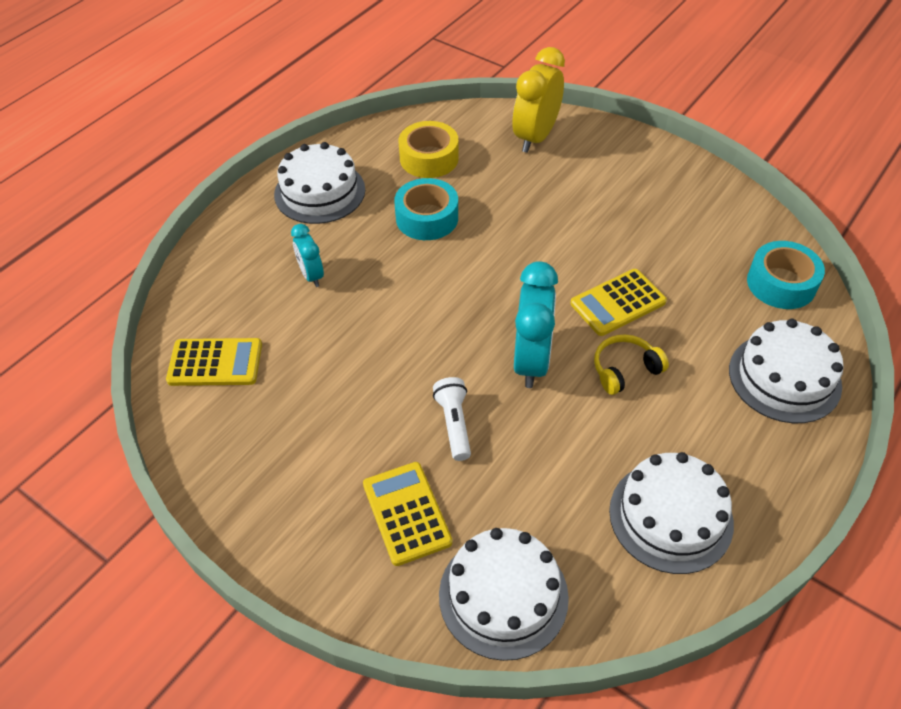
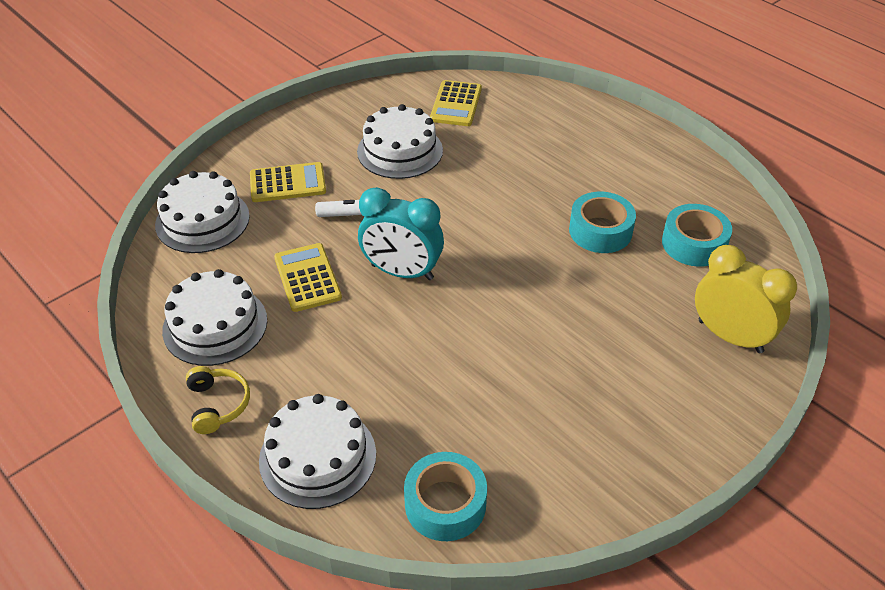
camera: 100 degrees right, 5 degrees down
(311, 275) = (537, 155): turquoise clock -> none
(319, 192) = (646, 166): white cake -> white cake (400, 151)
(429, 158) = (694, 244): yellow tape -> turquoise tape
(618, 303) = (454, 348): yellow calculator -> yellow calculator (307, 278)
(625, 370) = (371, 333): yellow headphones -> yellow headphones (218, 404)

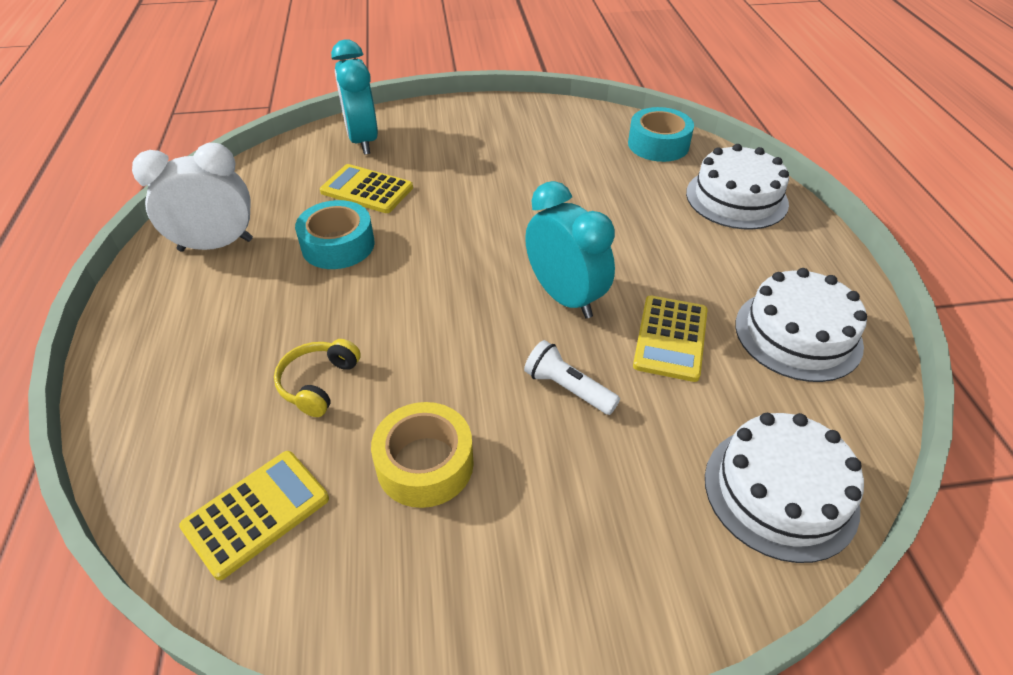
camera: 145 degrees left, 0 degrees up
(218, 404) = (812, 263): yellow headphones -> yellow headphones (318, 383)
(287, 183) = (624, 494): yellow calculator -> yellow calculator (367, 190)
(400, 151) = (425, 464): white cake -> yellow tape
(677, 191) = (216, 245): none -> white clock
(694, 244) = (283, 200): turquoise tape -> none
(730, 336) = (363, 140): yellow clock -> turquoise clock

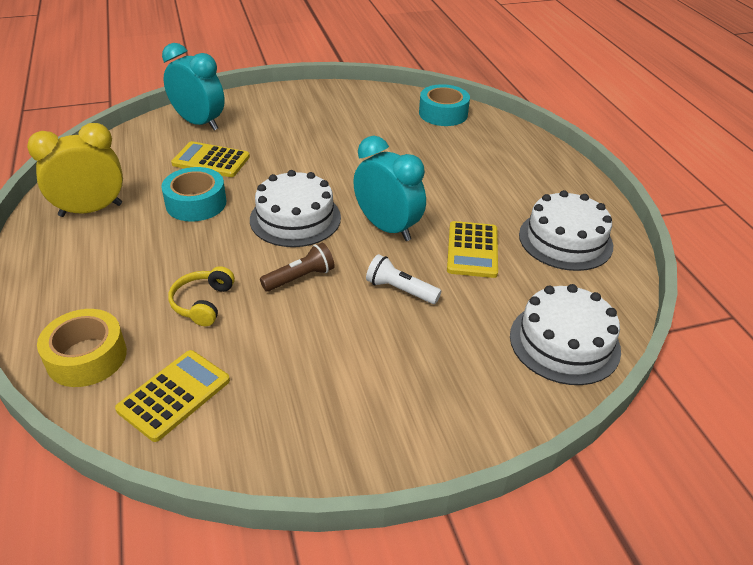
camera: 10 degrees left, 5 degrees down
(216, 245) = (91, 210): white clock -> yellow clock
(363, 140) = (199, 123): turquoise clock -> turquoise clock turned 150 degrees clockwise
(425, 464) = (300, 350): yellow tape -> yellow tape (87, 357)
(444, 358) = (300, 278): none -> brown flashlight
(736, 198) = (509, 149): white cake -> white cake (295, 218)

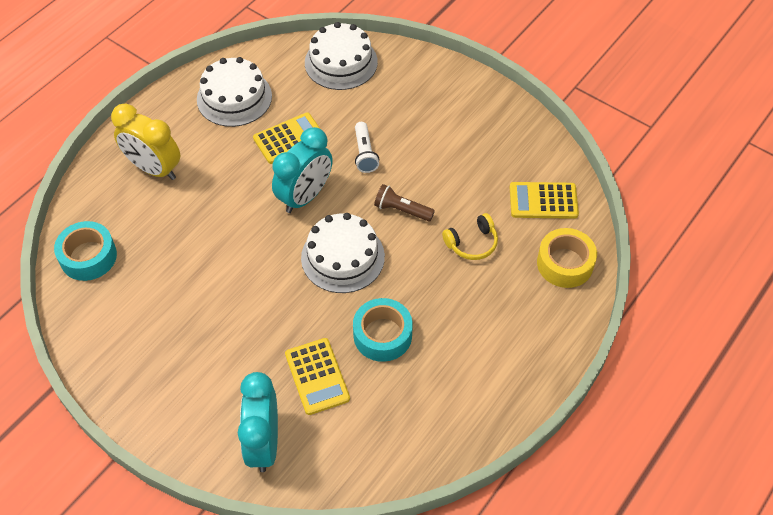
camera: 125 degrees left, 15 degrees up
(91, 210) = (455, 400): yellow clock -> yellow clock (154, 169)
(387, 228) = (305, 196): turquoise clock -> turquoise clock turned 150 degrees counterclockwise

